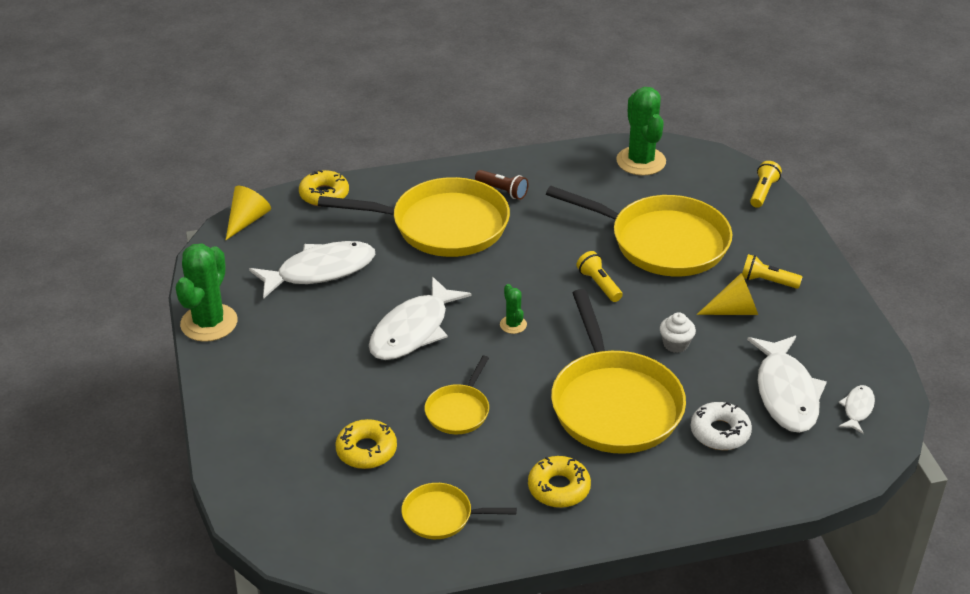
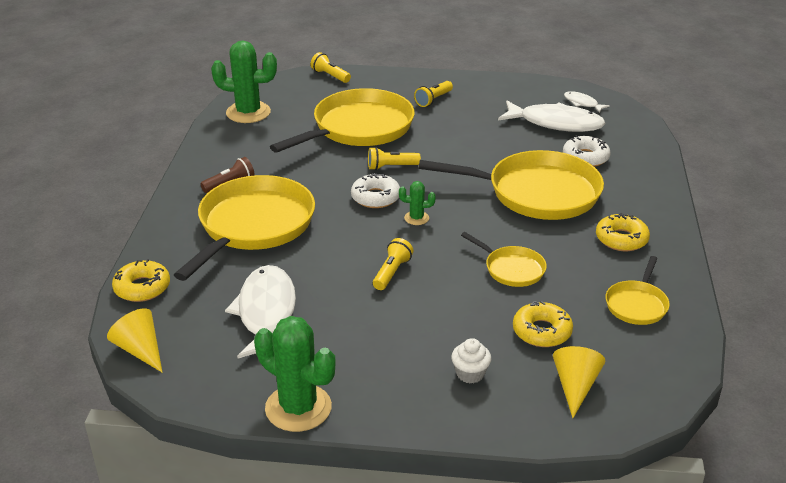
camera: 70 degrees left, 5 degrees down
(413, 330) = (392, 272): white fish -> yellow flashlight
(534, 288) = (375, 197): none -> white donut
(675, 344) = (482, 151): white cupcake -> white cupcake (470, 374)
(734, 310) = (458, 120): yellow cone -> yellow cone (575, 386)

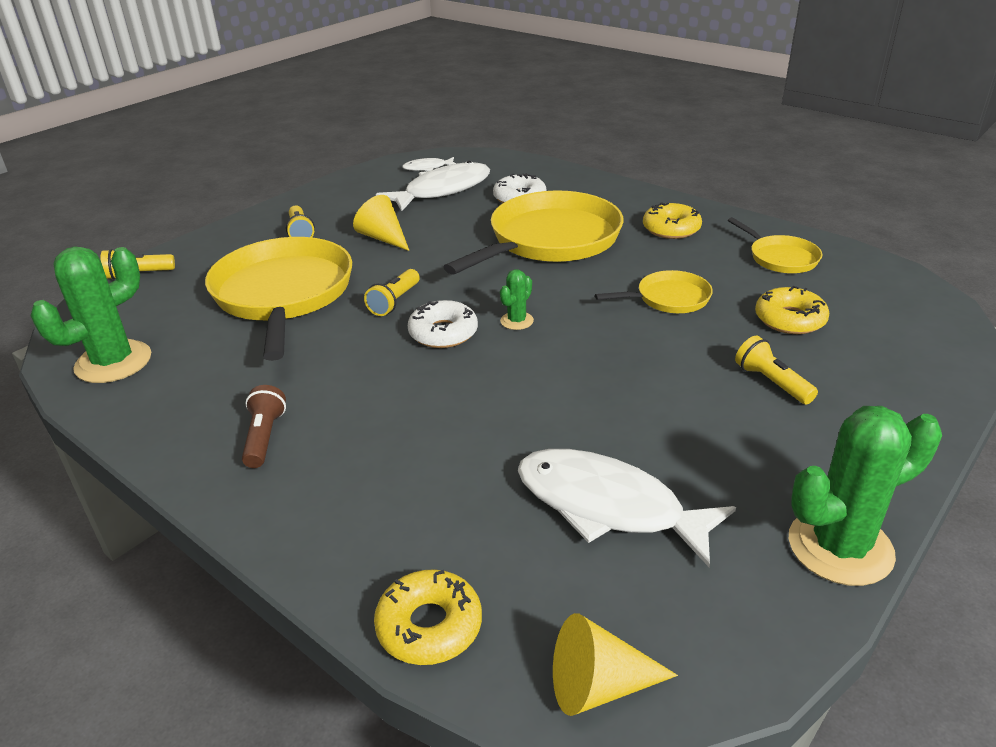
camera: 55 degrees left, 0 degrees up
(253, 226) = (392, 449): yellow pan -> none
(392, 272) = (607, 373): yellow flashlight -> yellow flashlight (771, 382)
(470, 374) = (838, 387): white cupcake -> none
(575, 386) = (892, 333): yellow cone -> yellow cone (383, 238)

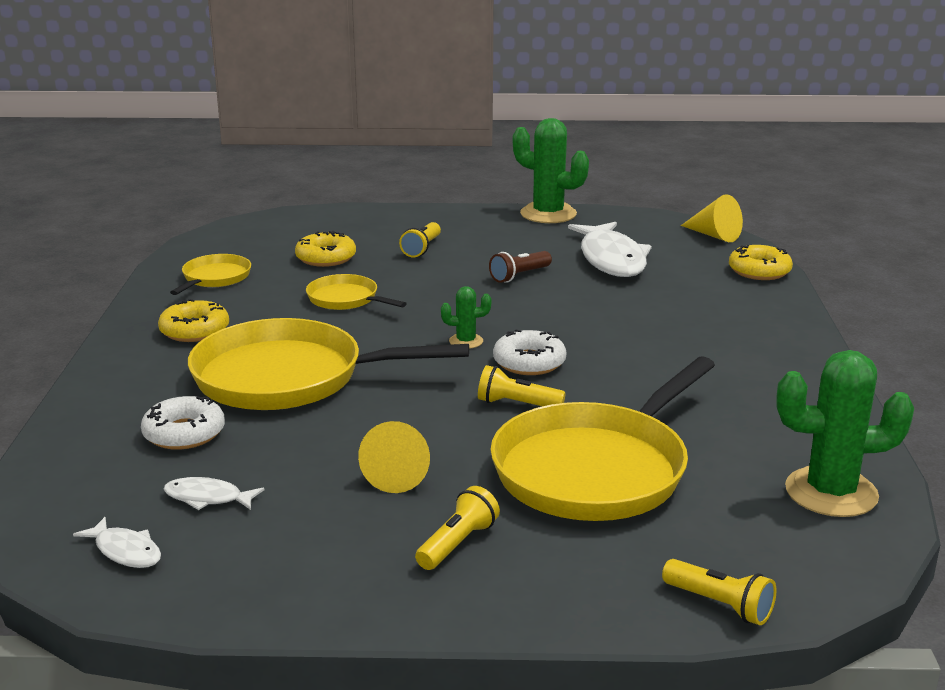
camera: 130 degrees left, 10 degrees down
(264, 437) = (753, 370): brown flashlight -> brown flashlight (519, 276)
(394, 302) = (517, 404): yellow flashlight -> yellow flashlight turned 150 degrees counterclockwise
(442, 190) = (208, 498): white fish -> white fish, size x0.48

